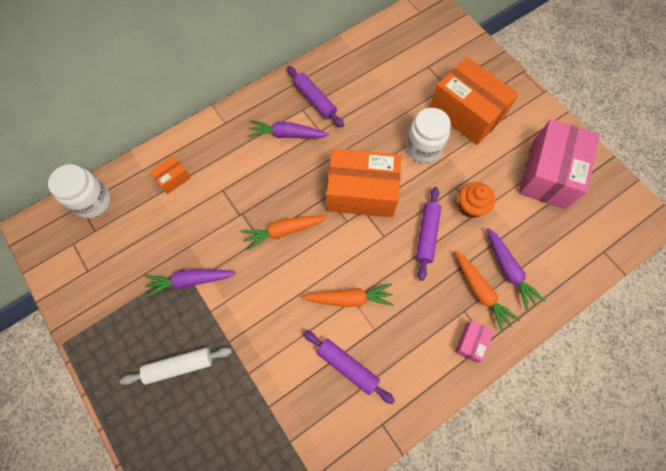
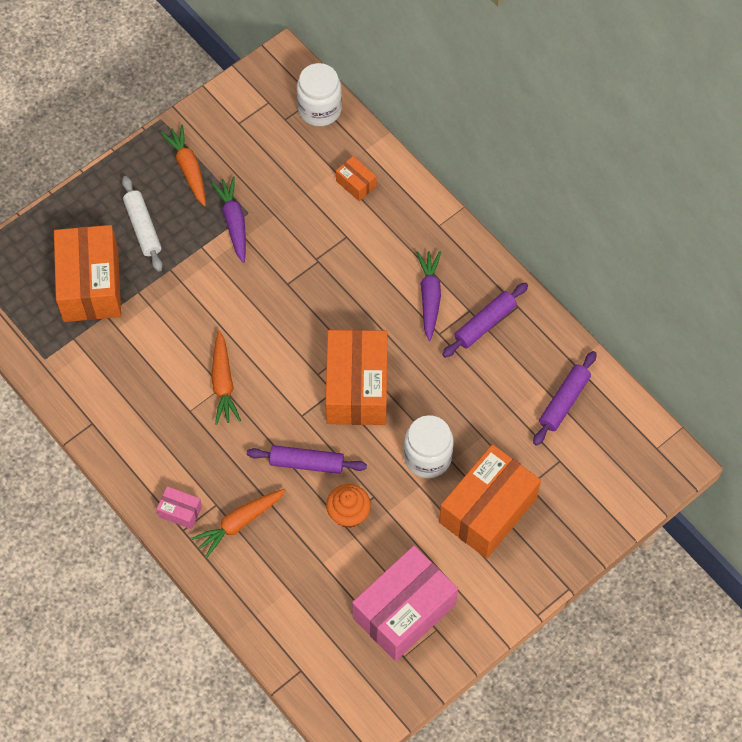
camera: 85 degrees right, 5 degrees down
(233, 422) = (91, 285): none -> orange box
(284, 231) = (299, 308): orange carrot -> orange carrot (188, 169)
(347, 366) = (149, 386): purple rolling pin -> purple rolling pin (564, 401)
(508, 270) = (268, 555): purple carrot -> none
(548, 174) = (404, 611): pink box -> pink box turned 60 degrees counterclockwise

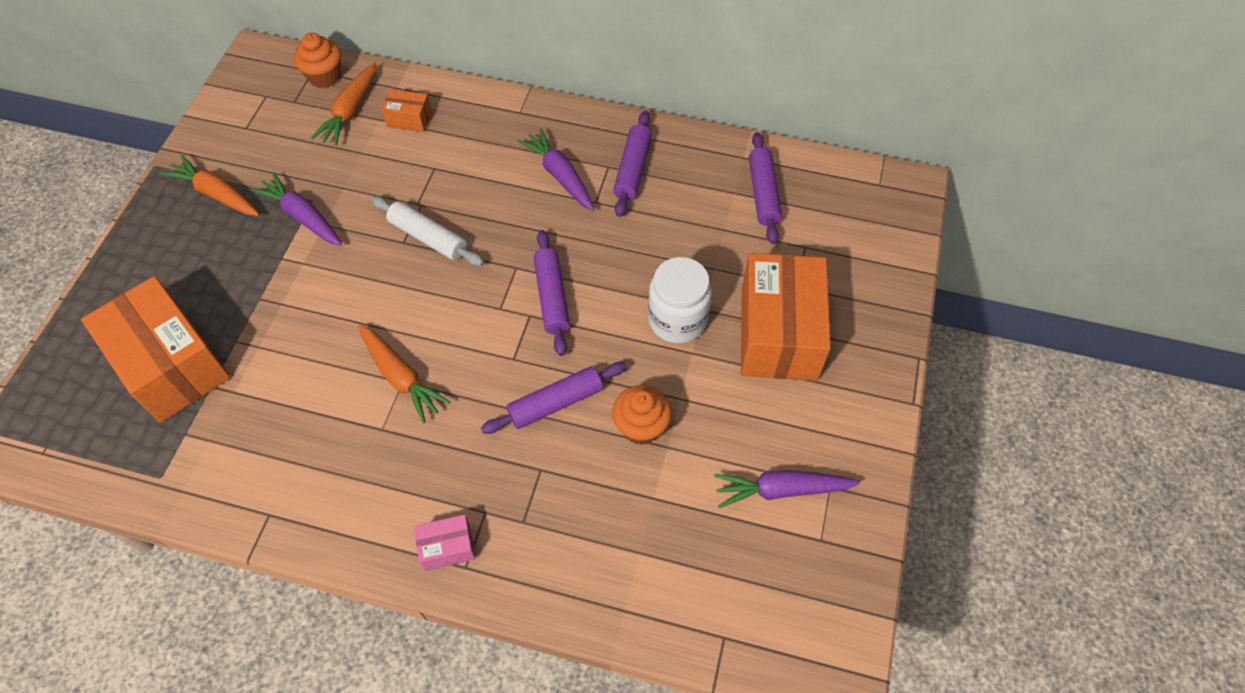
camera: 35 degrees left, 5 degrees down
(143, 228) = (199, 275): white rolling pin -> white rolling pin (428, 237)
(239, 523) = (527, 515): orange carrot -> orange carrot (350, 111)
(320, 109) = (325, 76): white jar -> orange cupcake
(357, 388) = (552, 297): orange box -> purple rolling pin
(404, 611) = (781, 490): pink box -> purple carrot

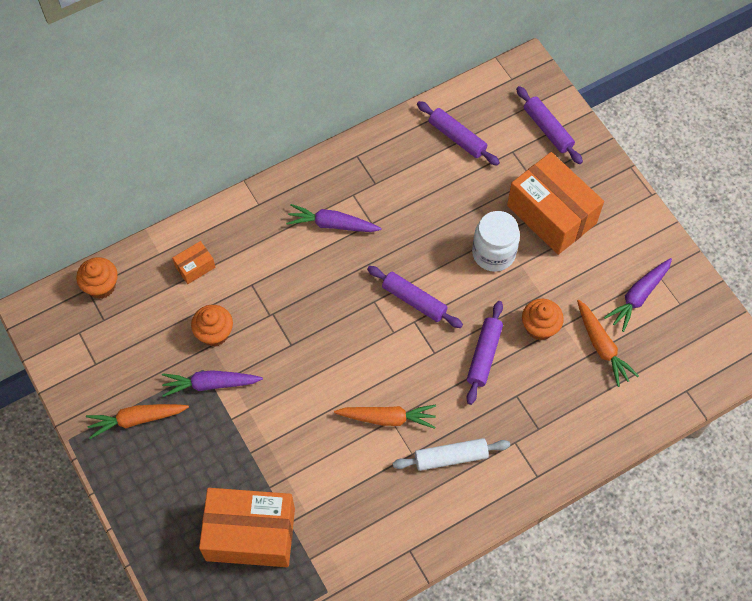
camera: 45 degrees left, 5 degrees up
(350, 111) = (150, 294): orange carrot -> orange carrot (602, 346)
(357, 180) = (214, 333): none -> orange cupcake
(428, 237) = (302, 329): white rolling pin -> white rolling pin (451, 457)
(447, 547) = (517, 476): pink box -> none
(632, 169) = (369, 184): purple rolling pin -> purple rolling pin (548, 129)

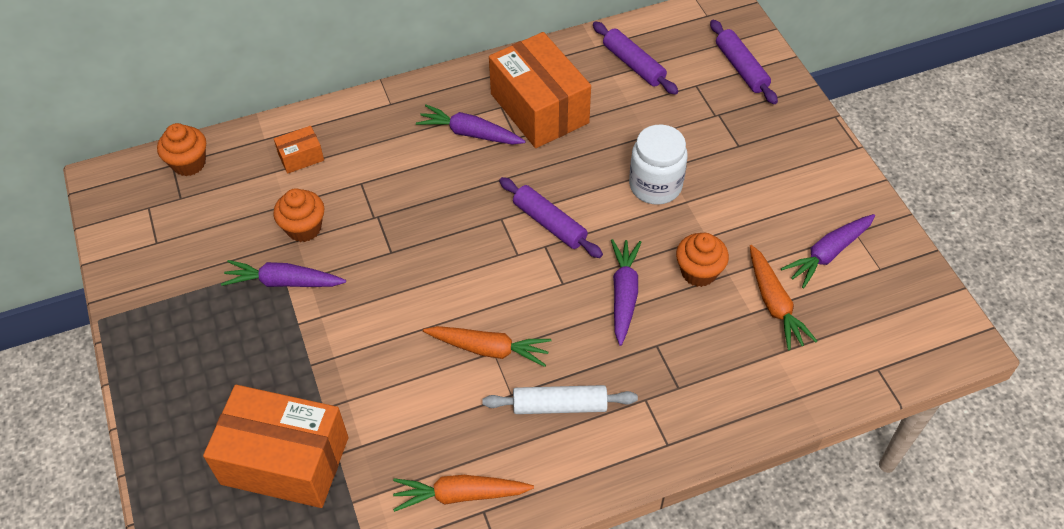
camera: 10 degrees right, 10 degrees down
(136, 419) = (185, 309): orange carrot -> orange carrot (460, 495)
(484, 355) = (624, 294): purple rolling pin -> purple carrot
(551, 214) = (732, 154): orange box -> orange box (539, 108)

